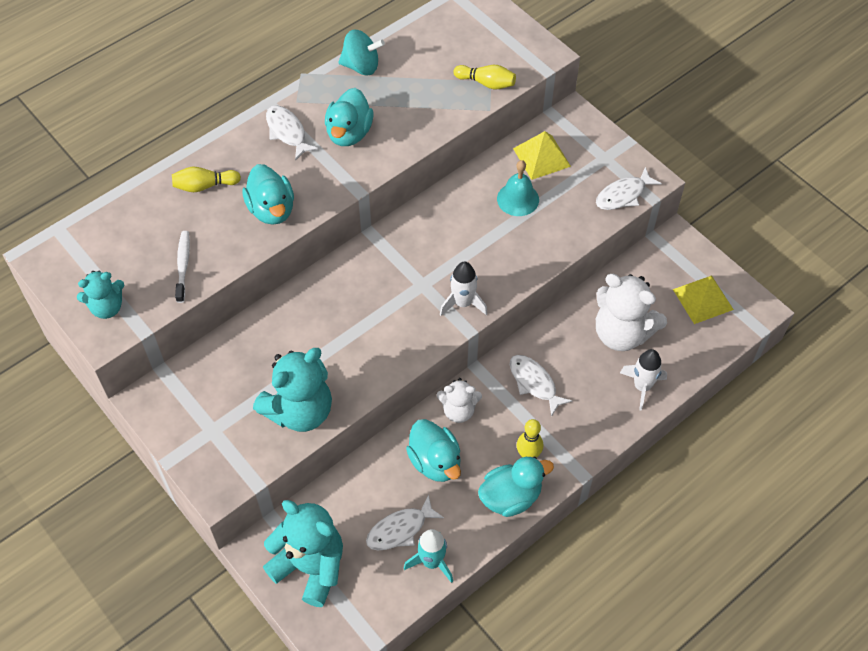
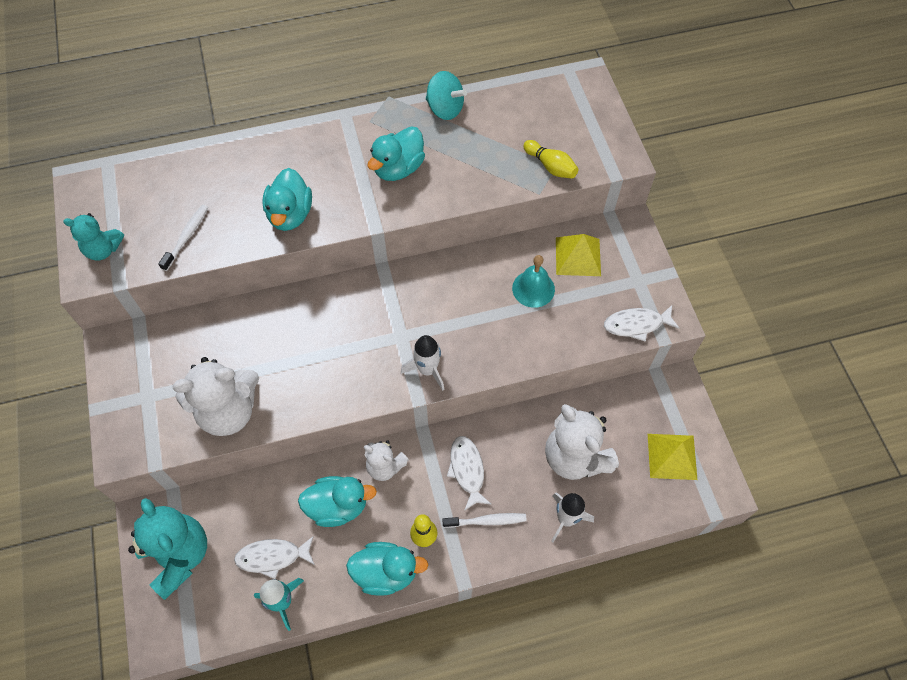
camera: 25 degrees right, 5 degrees up
(204, 186) = (247, 170): yellow bowling pin -> none
(287, 132) = (345, 147): white fish -> none
(299, 411) = (228, 411): turquoise teddy bear -> white teddy bear
(435, 462) = (338, 506): turquoise duck -> turquoise duck turned 90 degrees counterclockwise
(575, 417) = (487, 521): none -> white toothbrush

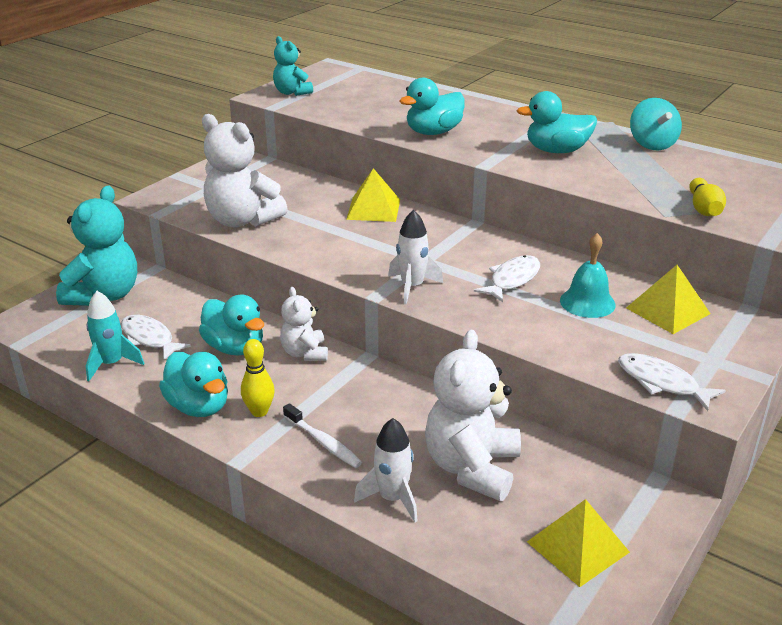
camera: 50 degrees right, 30 degrees down
(187, 236) = (348, 110): white toothbrush -> none
(301, 312) = (373, 209): none -> yellow pyramid
(467, 470) = (362, 402): white fish -> white fish (512, 280)

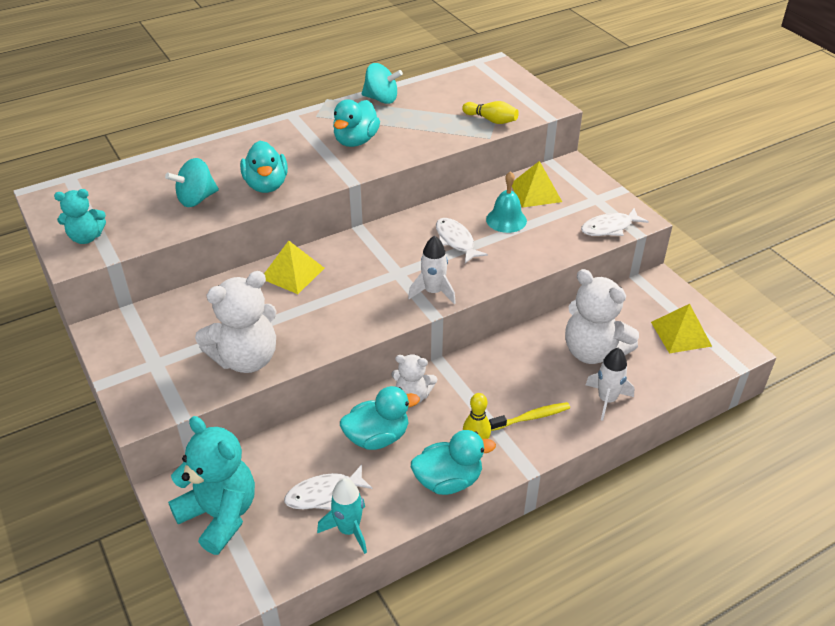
camera: 65 degrees left, 10 degrees up
(323, 442) = (531, 417): white toothbrush -> yellow toothbrush
(381, 113) = (196, 199): none -> turquoise spinning top

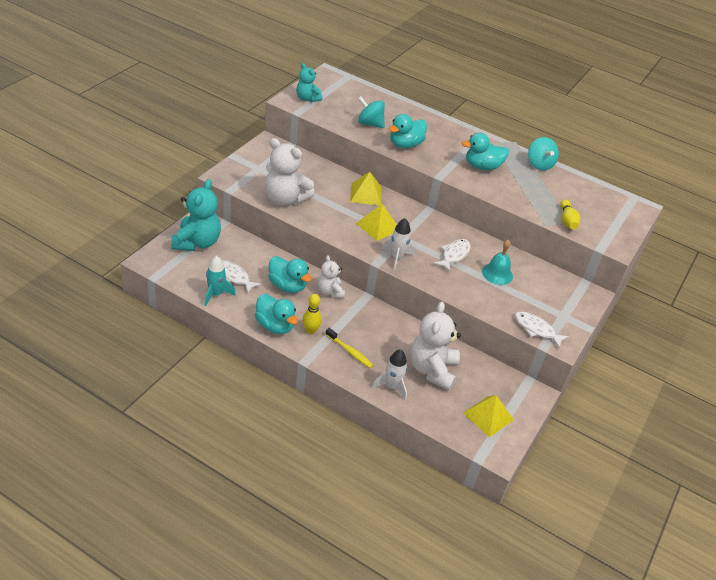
camera: 55 degrees right, 0 degrees up
(536, 192) = (541, 281): yellow pyramid -> yellow pyramid (378, 226)

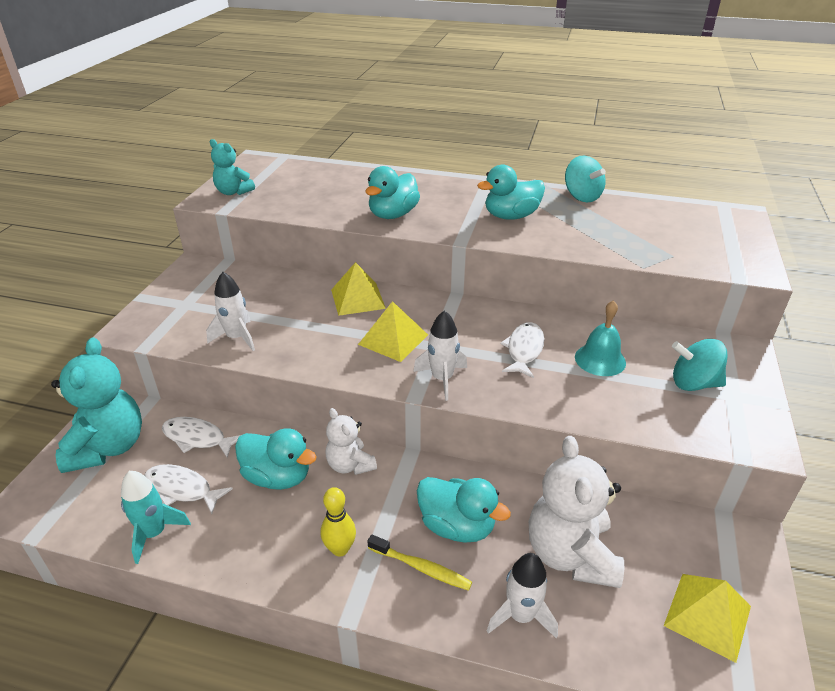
camera: 10 degrees left, 5 degrees down
(275, 326) = (274, 561): turquoise duck -> turquoise duck (457, 526)
(285, 199) = (237, 338): white teddy bear -> white rocket
(369, 123) = (332, 201): turquoise spinning top -> turquoise spinning top (693, 383)
(536, 329) = (712, 431): white fish -> white fish (197, 438)
(567, 221) = (667, 254): yellow bowling pin -> none

